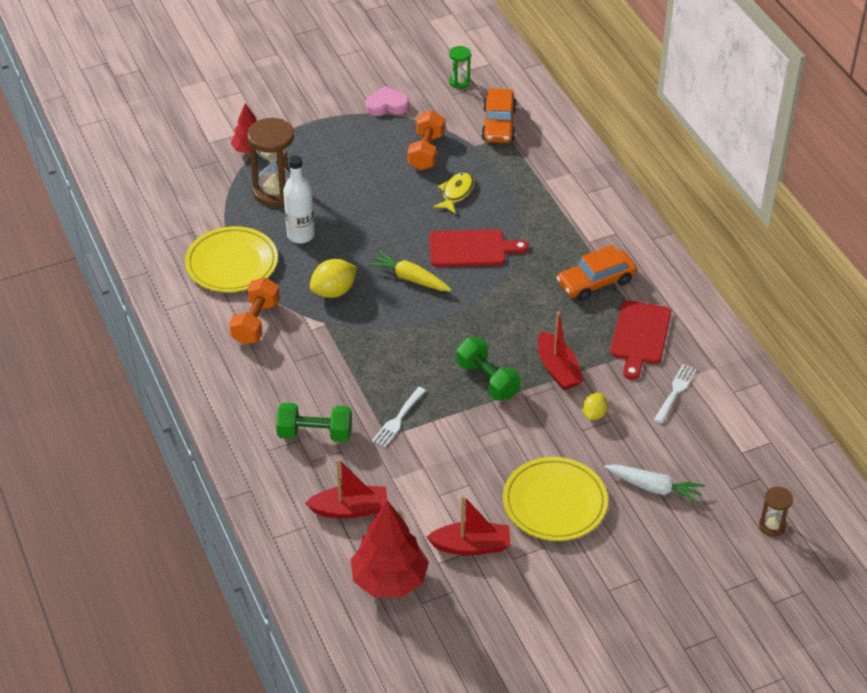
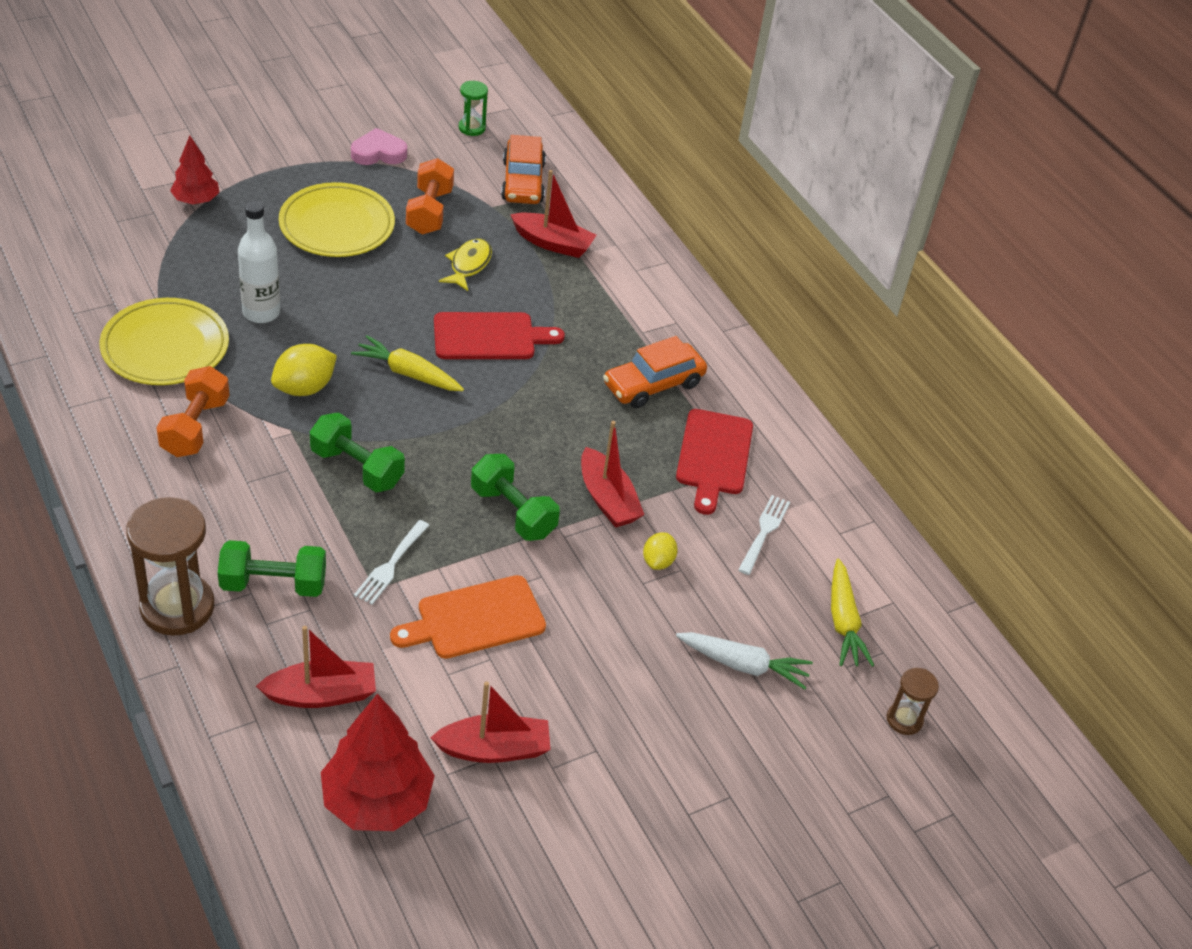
camera: 10 degrees left, 0 degrees up
(275, 192) = (229, 255): brown hourglass -> brown hourglass (177, 607)
(373, 349) = (357, 468): none -> green dumbbell
(459, 457) = (475, 619): none -> orange cutting board
(521, 173) = (553, 243): none -> red boat
(554, 503) = (609, 686): yellow plate -> yellow plate (337, 225)
(731, 456) = (843, 622): none -> yellow carrot

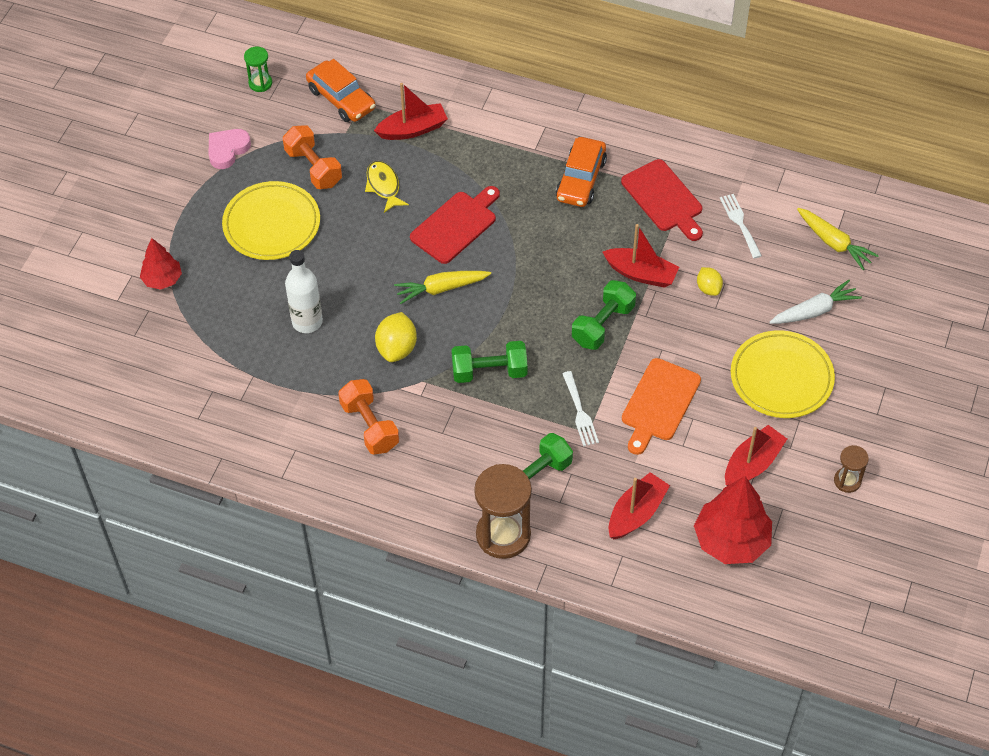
camera: 35 degrees left, 10 degrees up
(165, 347) = (283, 392): yellow plate -> yellow plate (781, 378)
(513, 512) = (603, 325): green dumbbell -> green dumbbell turned 60 degrees counterclockwise
(904, 719) = (918, 273): brown hourglass -> brown hourglass (847, 481)

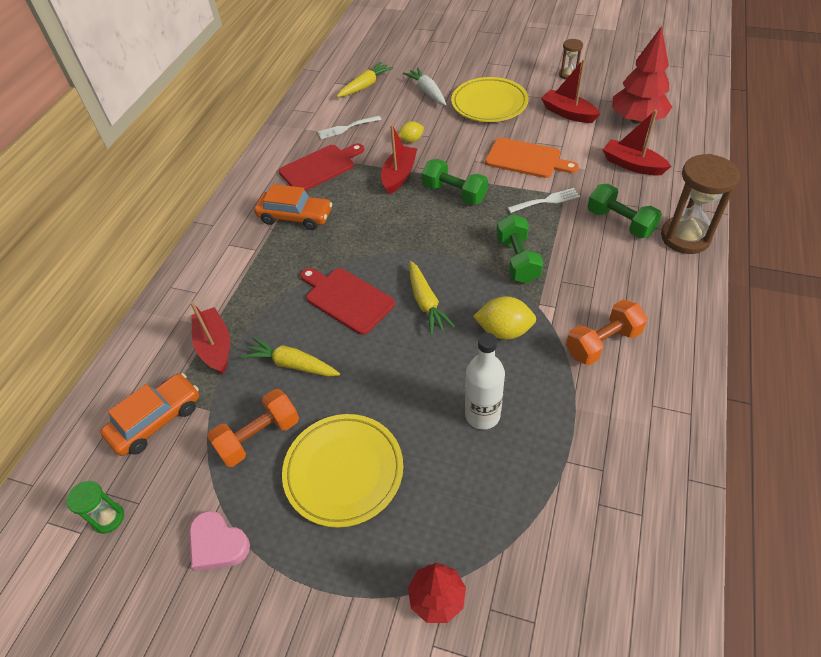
camera: 90 degrees left, 5 degrees down
(384, 186) = (292, 364): yellow fish -> yellow carrot

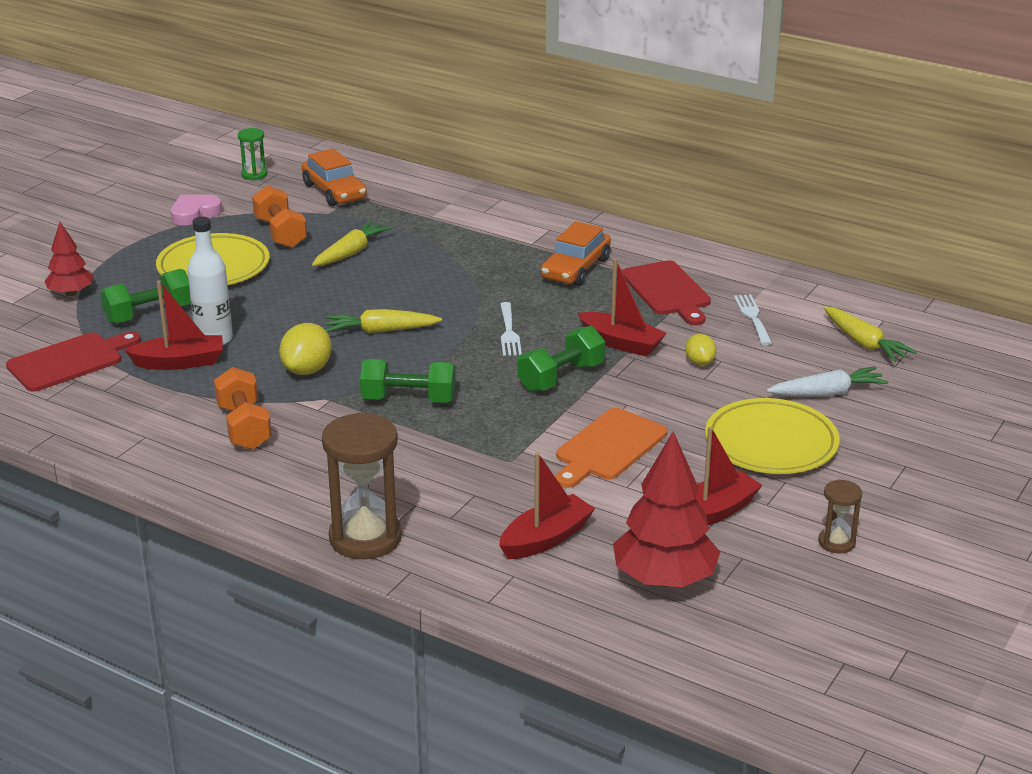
camera: 100 degrees right, 20 degrees down
(215, 346) = (402, 218): red boat -> red boat (180, 362)
(346, 299) = (419, 287): red cutting board -> red cutting board (69, 361)
(546, 201) = (506, 444): white fork -> white fork (509, 332)
(620, 222) = (427, 492): green dumbbell -> green dumbbell (149, 314)

